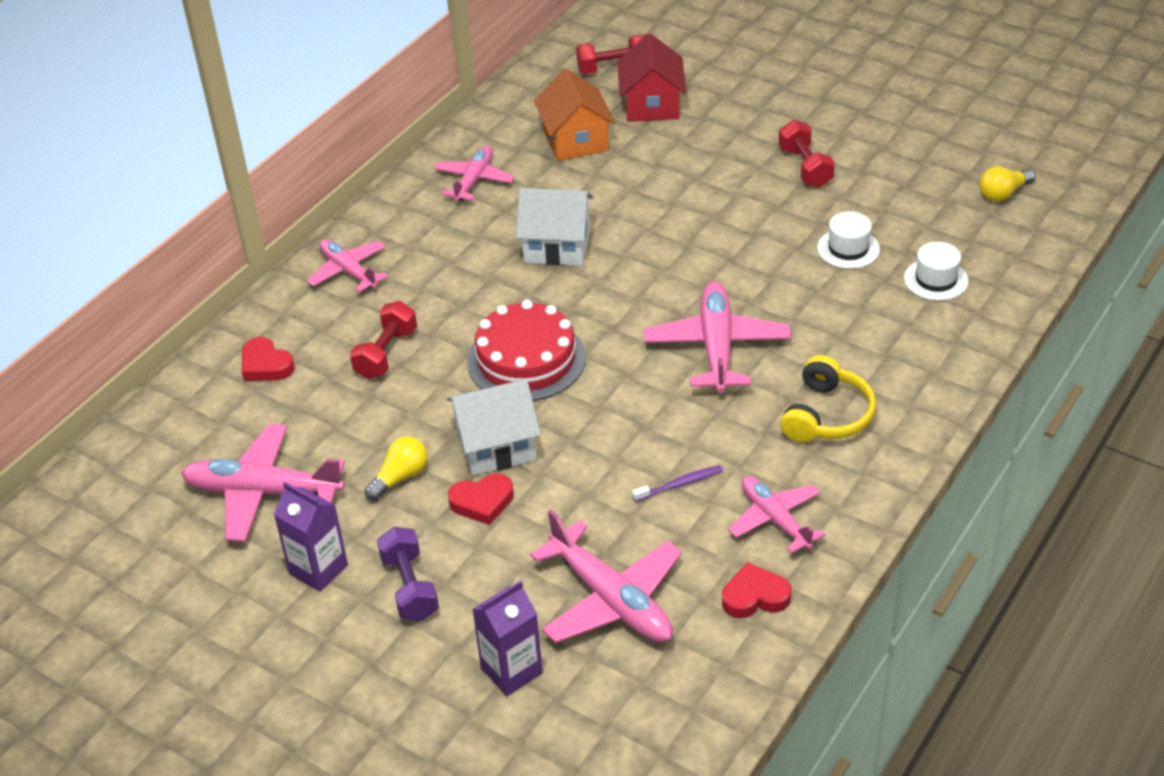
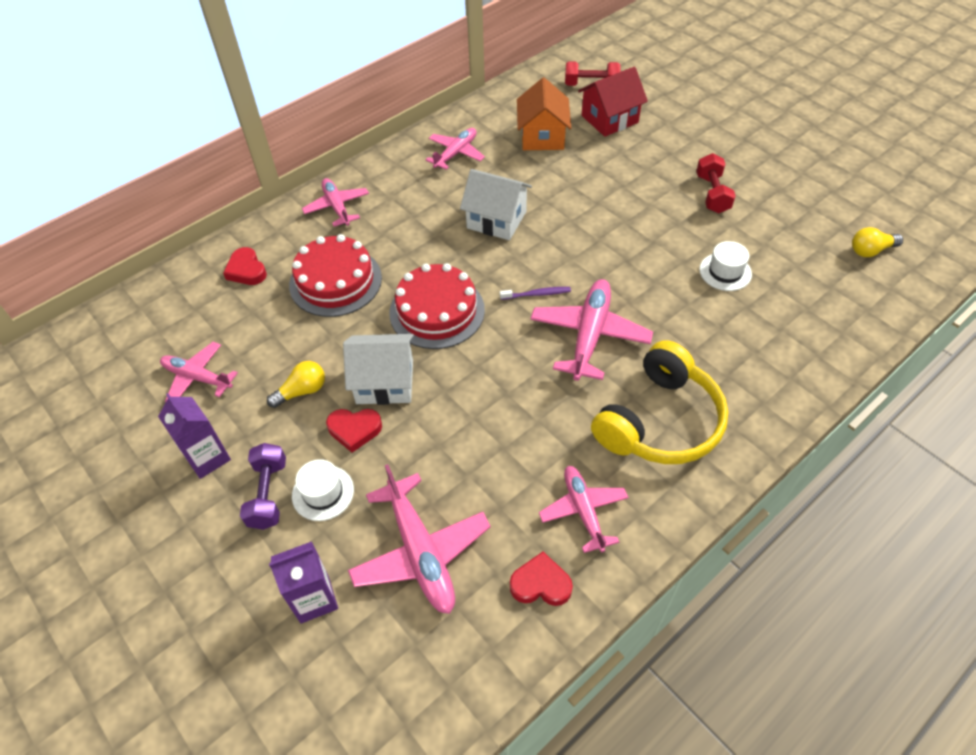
camera: 15 degrees right, 10 degrees up
(262, 492) = (197, 377): pink plane -> pink plane, size x0.65
(386, 354) = (335, 281): red dumbbell -> red cake
(651, 105) = (609, 119): red house -> red house turned 45 degrees clockwise
(680, 484) = (516, 455): purple toothbrush -> purple toothbrush (537, 294)
(826, 415) = (659, 421): yellow headphones -> yellow headphones, size x1.52
(936, 279) = (791, 316): white hat -> white hat (323, 492)

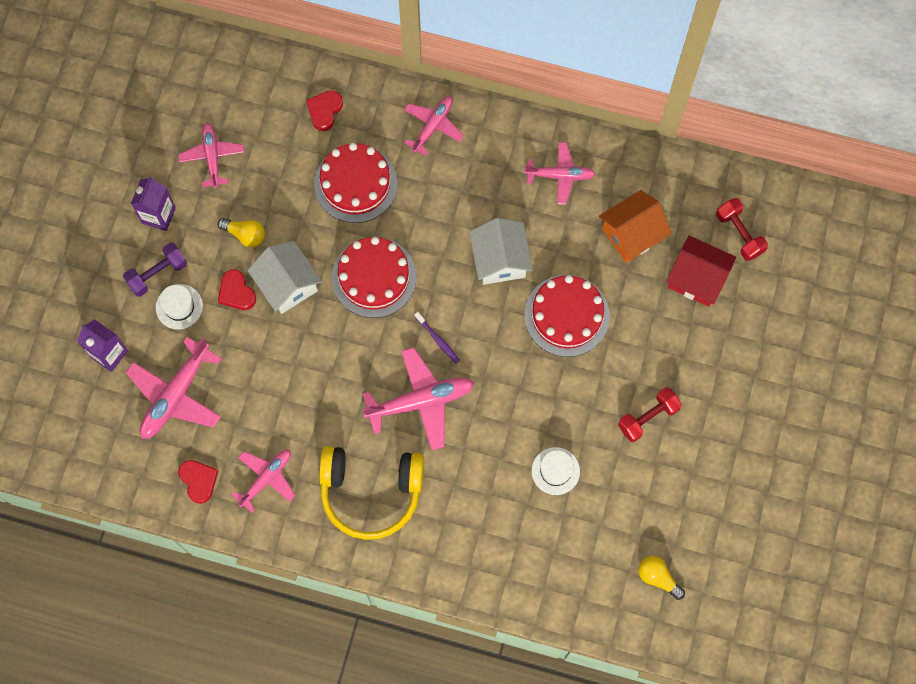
camera: 55 degrees right, 20 degrees up
(582, 202) = (567, 315): none -> red cake

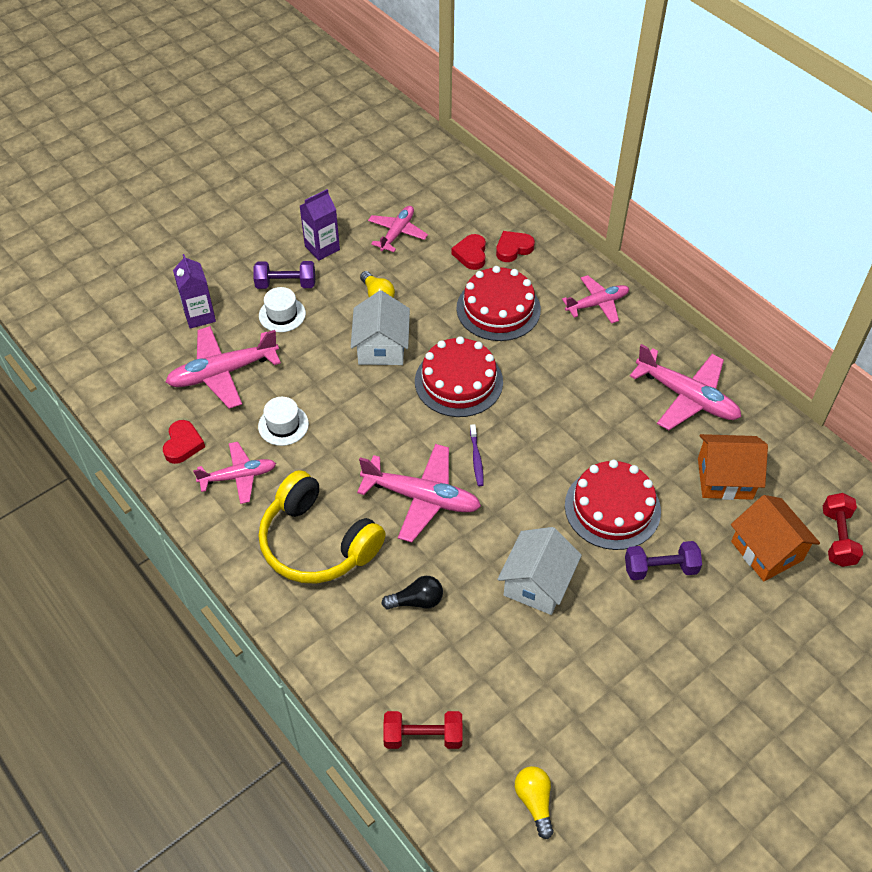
camera: 35 degrees right, 20 degrees down
(236, 292) = (335, 330): red heart -> red heart (471, 254)
(478, 488) = (416, 601): none -> black light bulb
(500, 260) = (581, 430): white house -> white house (537, 584)
(555, 471) = (502, 632): white hat -> white hat (283, 425)
(560, 176) = (687, 397): pink plane -> pink plane, size x1.55
(632, 344) = (660, 568): none -> purple dumbbell
(648, 418) = (631, 642): red dumbbell -> red dumbbell (423, 736)
(697, 278) = (767, 551): red house -> orange house

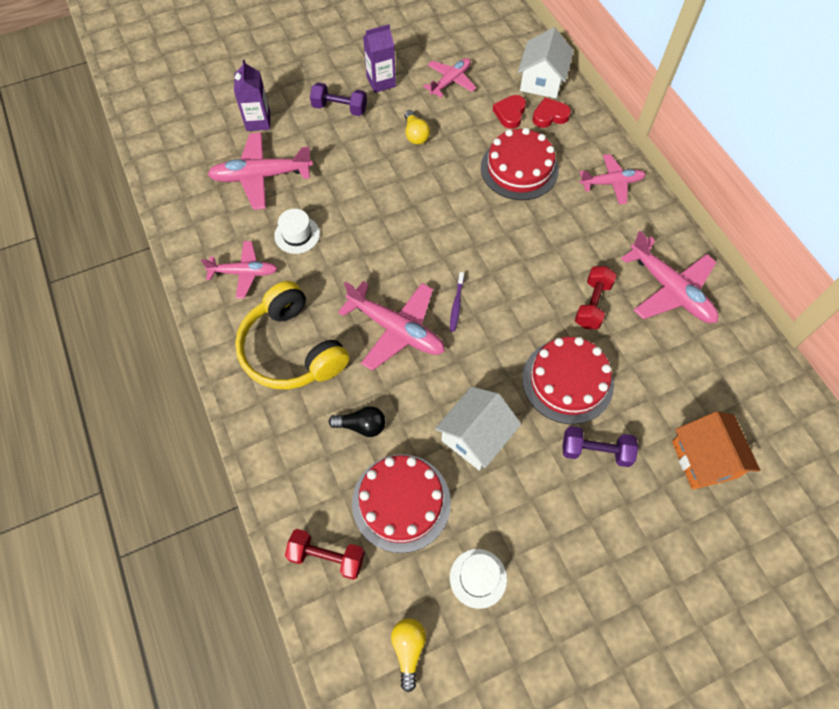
camera: 15 degrees right, 10 degrees up
(183, 444) = (207, 233): red heart -> none
(282, 314) = (328, 135): white hat -> white hat (478, 578)
(381, 347) = (404, 182): white house -> white house (541, 81)
(458, 381) = (463, 229): red cake -> red cake (401, 502)
(725, 478) = (684, 378): orange house -> none
(837, 537) = (778, 463): red dumbbell -> red dumbbell (592, 304)

